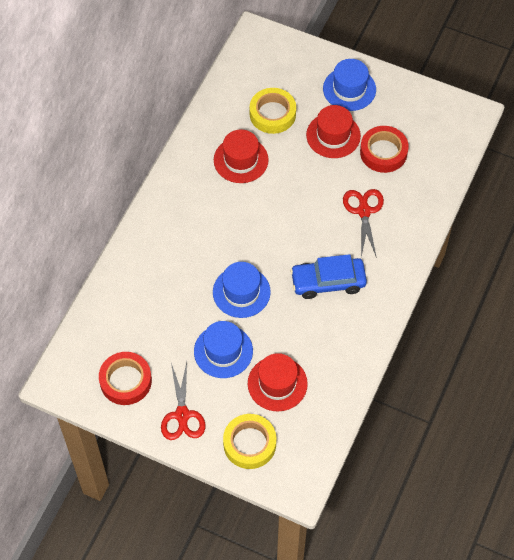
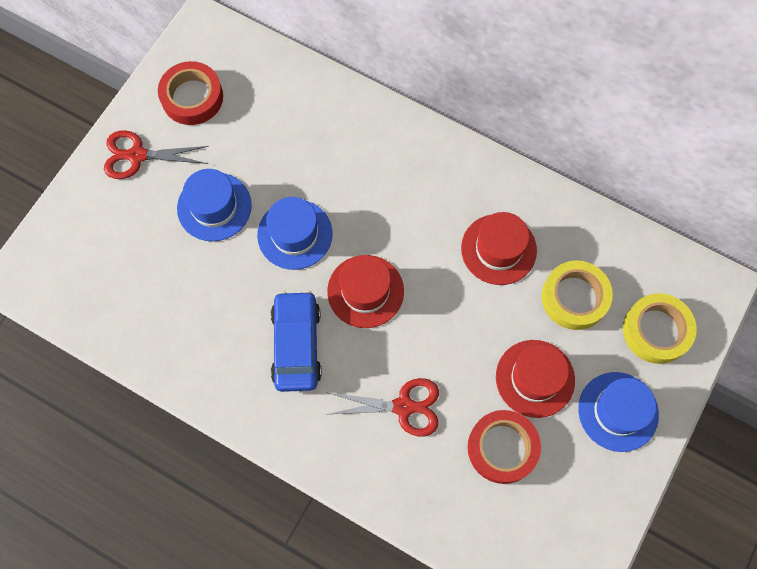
camera: 95 degrees right, 10 degrees up
(249, 444) = (86, 228): yellow tape -> yellow tape (656, 330)
(277, 383) = (159, 266): red hat -> red hat (365, 291)

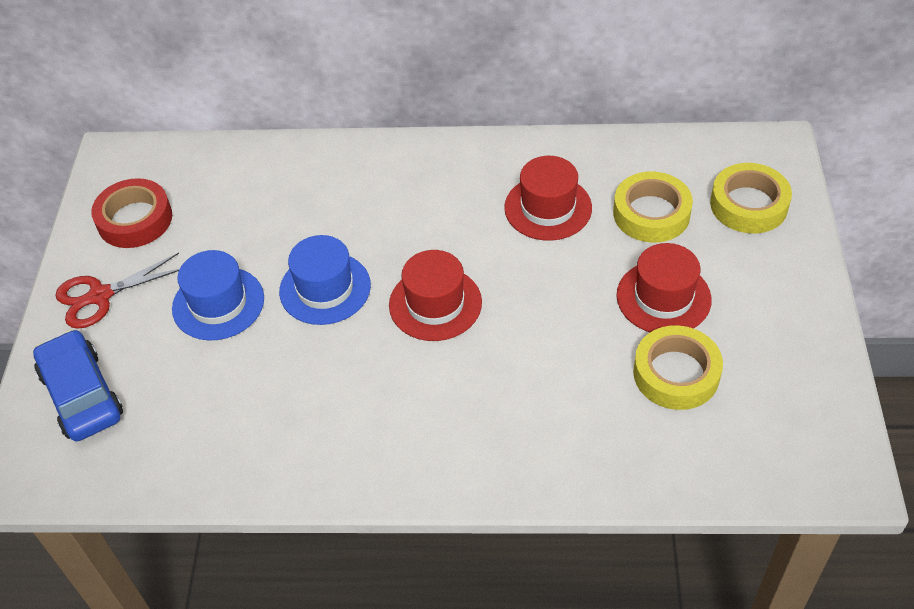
camera: 25 degrees left, 20 degrees down
(296, 345) = (391, 386): blue car -> blue car (82, 395)
(403, 406) = (546, 387): red scissors -> none
(502, 448) = (676, 373): red tape -> yellow tape
(618, 411) = (765, 286): blue hat -> none

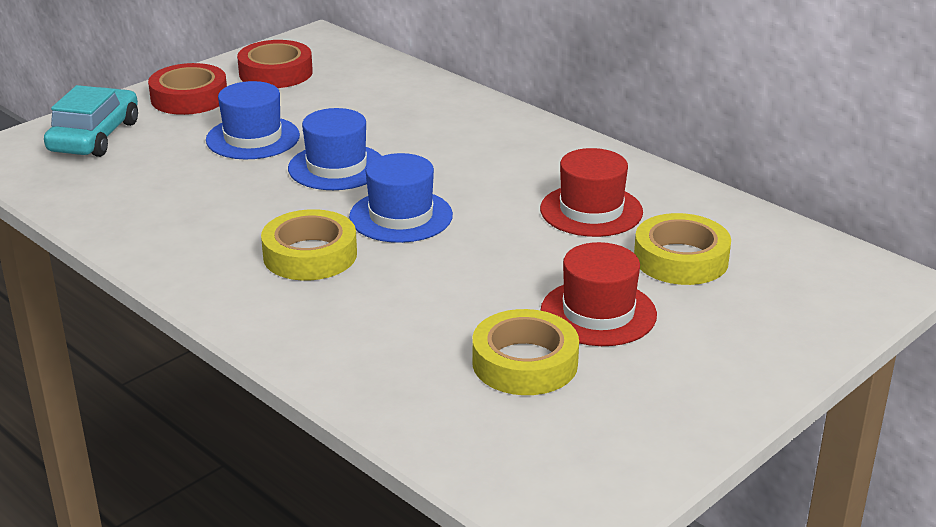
camera: 40 degrees right, 20 degrees down
(82, 395) = (95, 137): blue car -> turquoise car
(100, 296) = (189, 98): red scissors -> red tape
(435, 304) = (401, 216): red hat -> blue hat
(748, 205) = (790, 301): yellow tape -> yellow tape (310, 255)

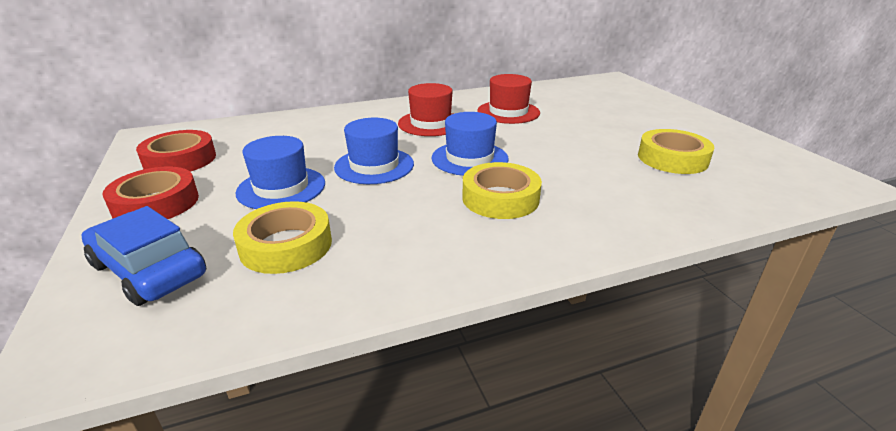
camera: 65 degrees left, 0 degrees up
(95, 137) = (149, 270): turquoise car -> blue car
(598, 313) = (622, 132): red hat -> red hat (431, 123)
(681, 259) = (574, 106): yellow tape -> yellow tape (286, 245)

